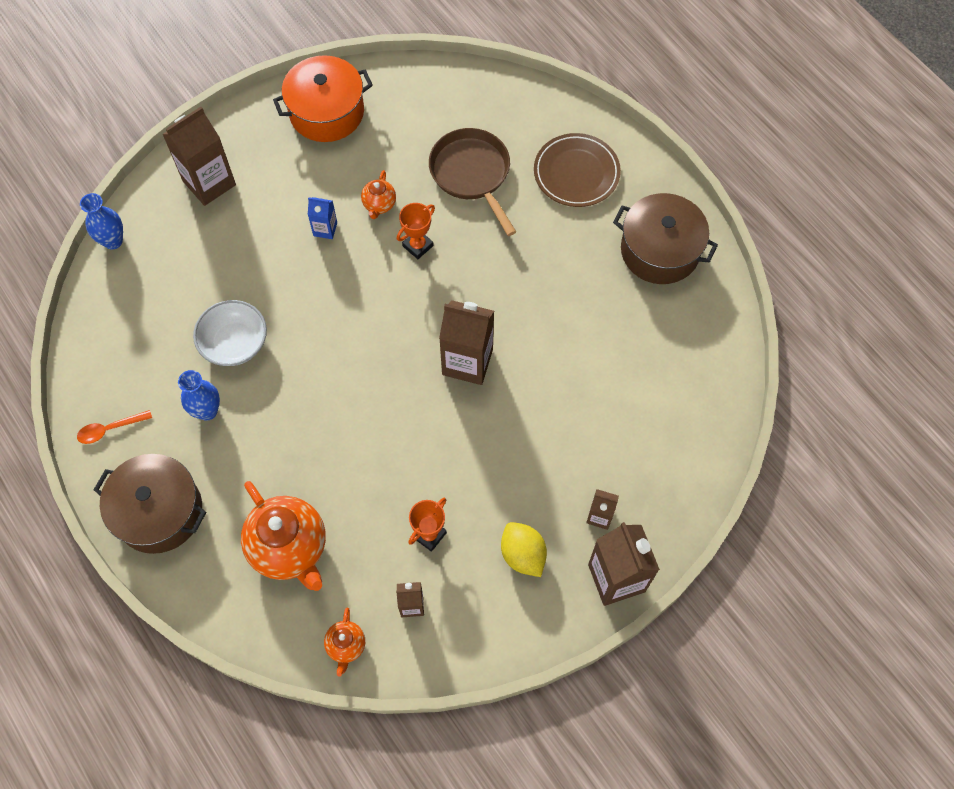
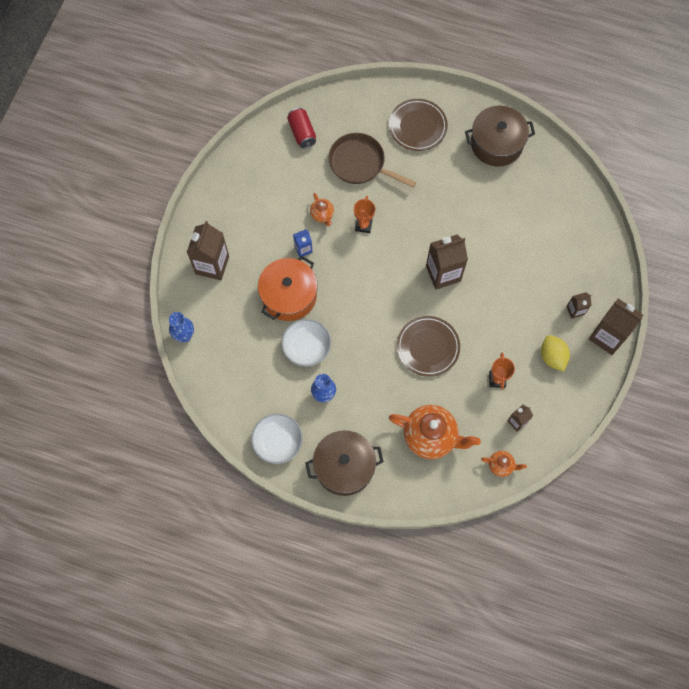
camera: 35 degrees left, 5 degrees up
(110, 429) = (278, 442): orange spoon -> white bowl
(326, 112) = (246, 178): orange pot -> orange pot (289, 295)
(346, 646) = (501, 465): orange teapot -> orange teapot turned 45 degrees counterclockwise
(376, 437) = (428, 347): none -> brown plate
(432, 100) = (302, 133): none -> red can
(523, 554) = (552, 357): yellow lemon -> yellow lemon turned 45 degrees clockwise

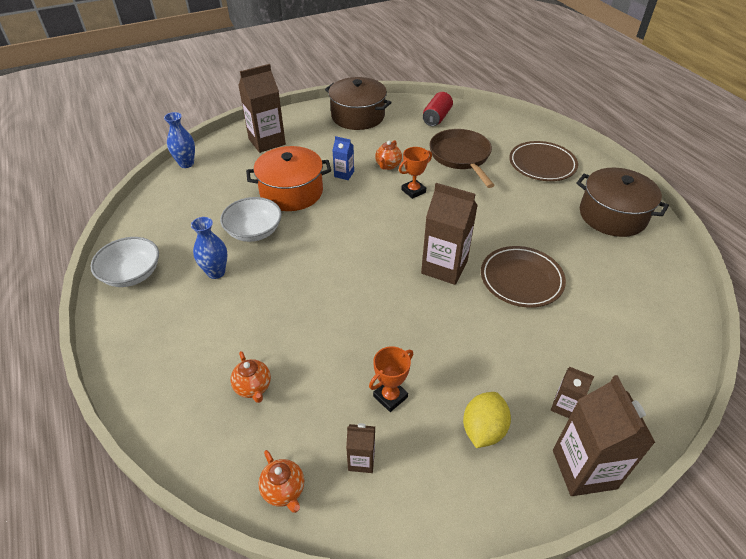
camera: 45 degrees right, 25 degrees down
(344, 467) = (146, 339): brown pot -> brown pot (358, 116)
(428, 347) = (355, 310): brown plate -> brown plate (521, 279)
(430, 437) = (253, 387): orange teapot -> orange teapot, size x0.48

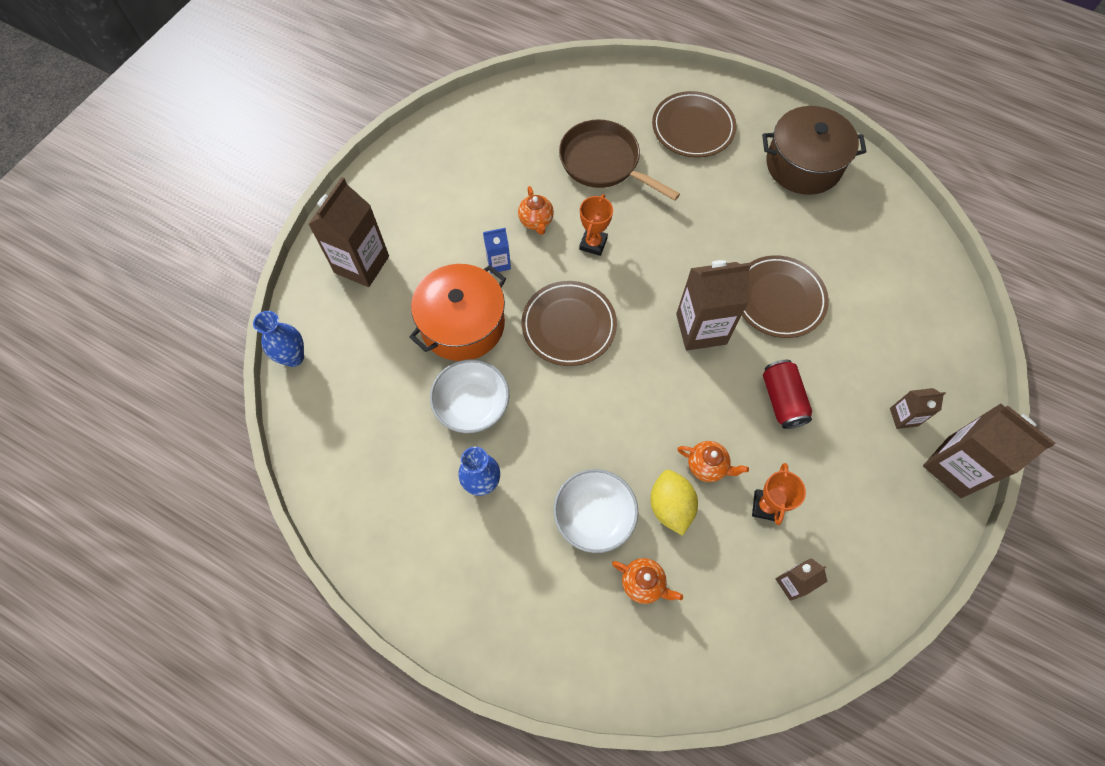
camera: 35 degrees left, 20 degrees up
(132, 274) = (392, 547): white bowl -> white bowl (594, 516)
(284, 490) = (756, 656): orange teapot -> orange teapot (707, 466)
(355, 222) = (569, 325): none -> brown plate
(358, 116) = (436, 160): brown pot -> none
(436, 118) = (530, 113): red can -> red can (782, 400)
(483, 430) = (861, 484): yellow lemon -> yellow lemon (670, 506)

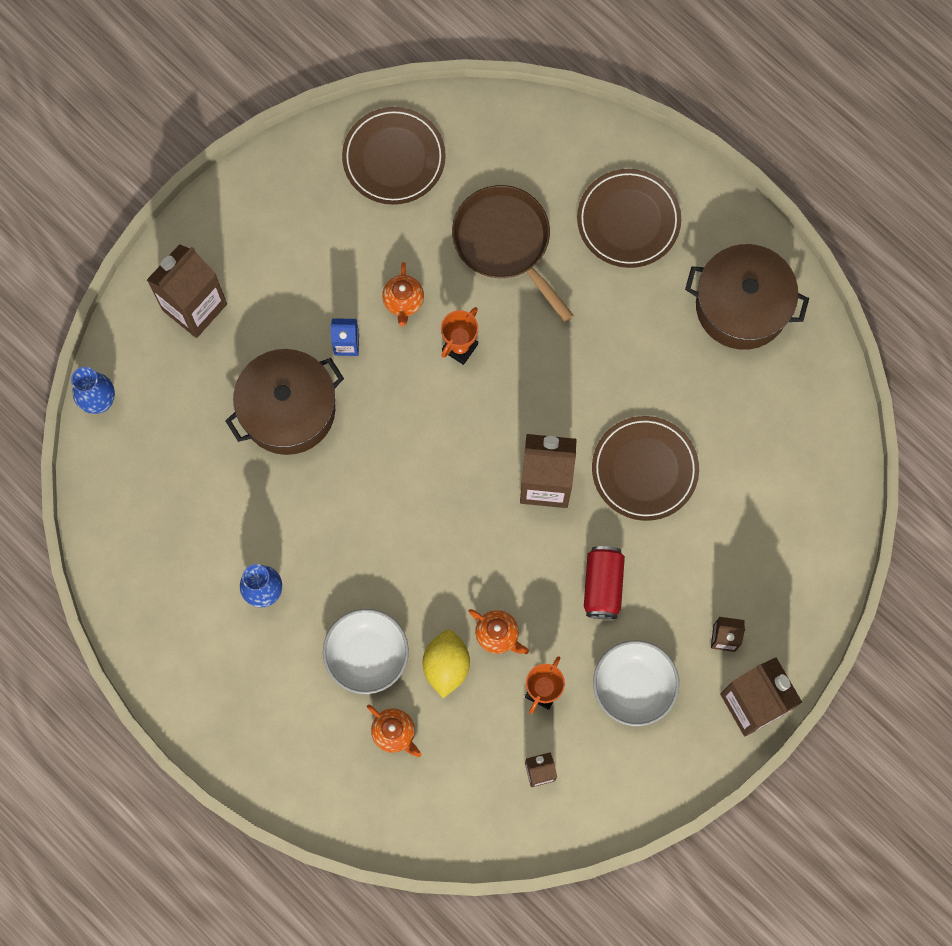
camera: 15 degrees right, 10 degrees up
(462, 324) = (288, 409): orange pot -> brown pot
(472, 405) = (275, 505): white bowl -> white bowl (634, 686)
(569, 325) = (402, 441): brown plate -> brown plate (394, 158)

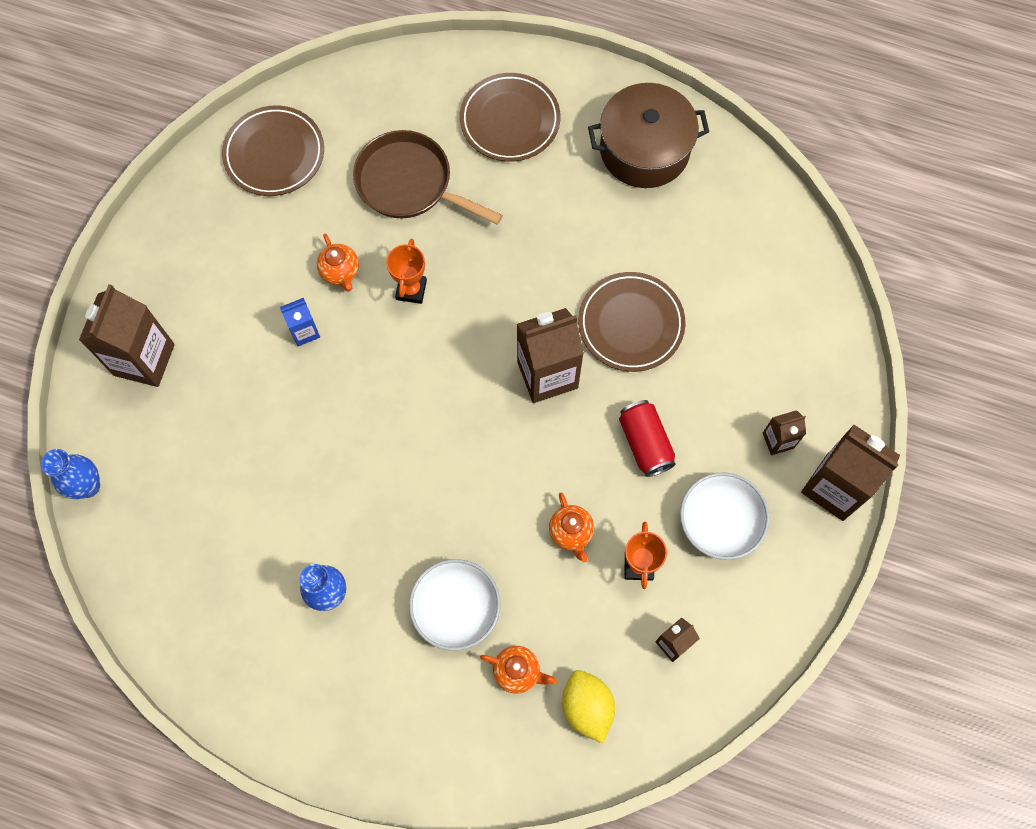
camera: 25 degrees left, 5 degrees down
(288, 409) = (275, 414): brown pot -> none
(446, 666) = (536, 584): yellow lemon -> yellow lemon (587, 707)
(498, 635) = (571, 532): orange teapot -> orange teapot turned 60 degrees clockwise

